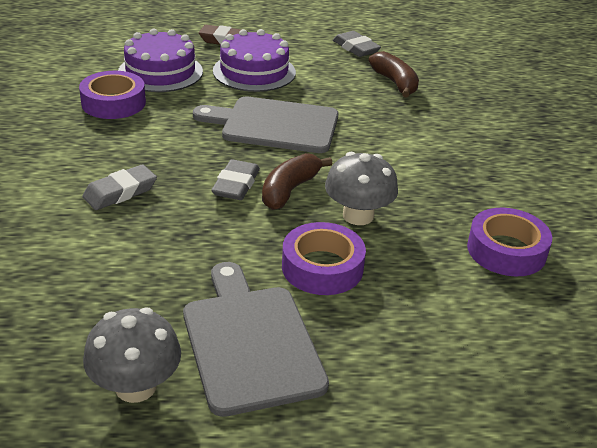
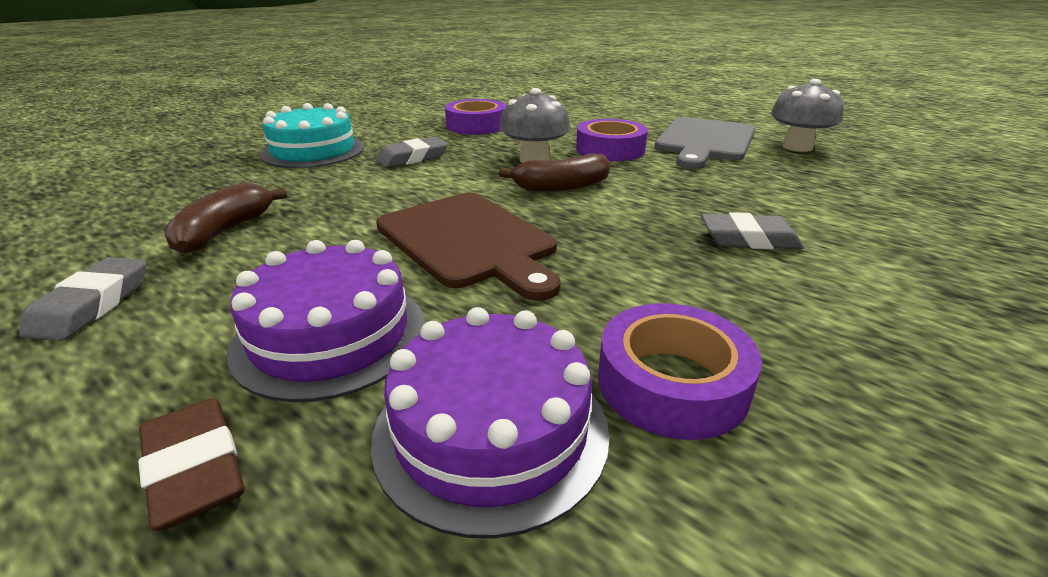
camera: 135 degrees left, 5 degrees down
(236, 185) = (607, 205): grey eraser -> grey eraser (412, 158)
(274, 125) = (469, 241): grey cutting board -> brown cutting board
(521, 148) = (313, 151): none -> turquoise cake

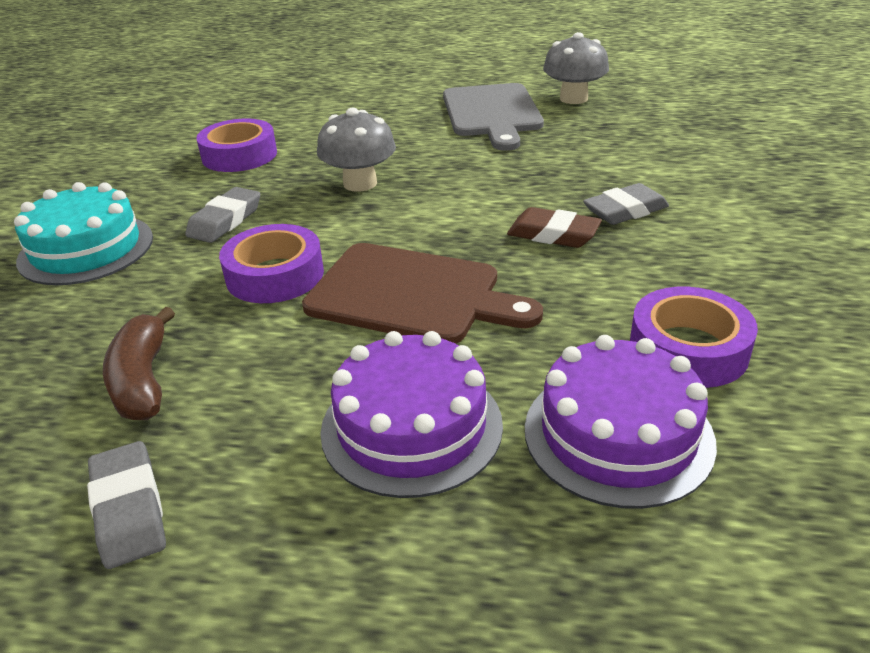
camera: 30 degrees left, 5 degrees up
(195, 469) = (456, 563): brown eraser -> brown eraser (553, 234)
(561, 187) = (423, 208): brown banana -> none
(610, 149) = (418, 148): purple tape -> purple tape (275, 275)

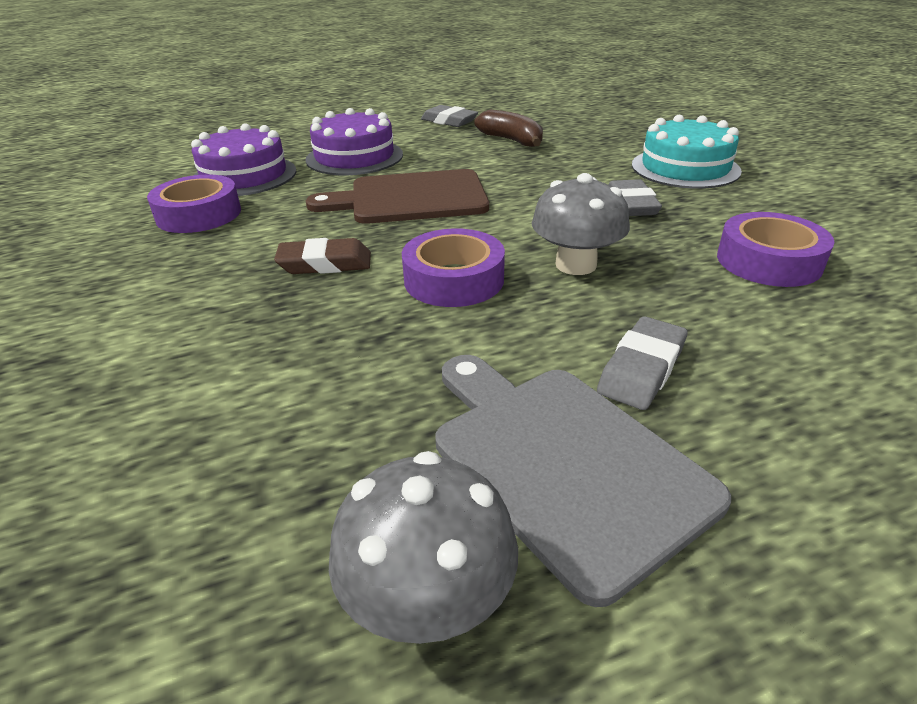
camera: 150 degrees right, 0 degrees up
(275, 275) = (523, 186): purple tape -> purple tape (454, 279)
(625, 211) = (254, 308): grey eraser -> grey eraser (641, 369)

